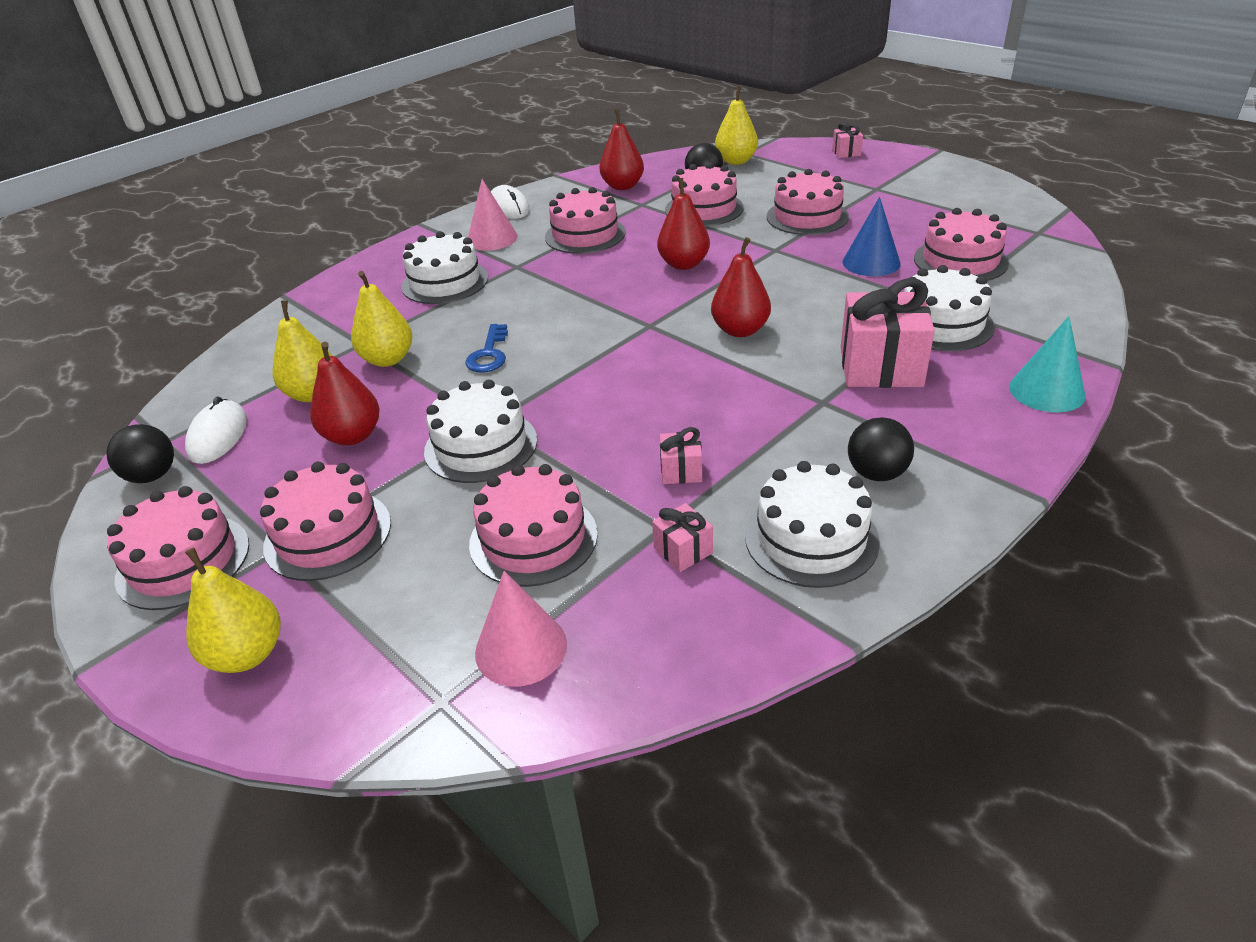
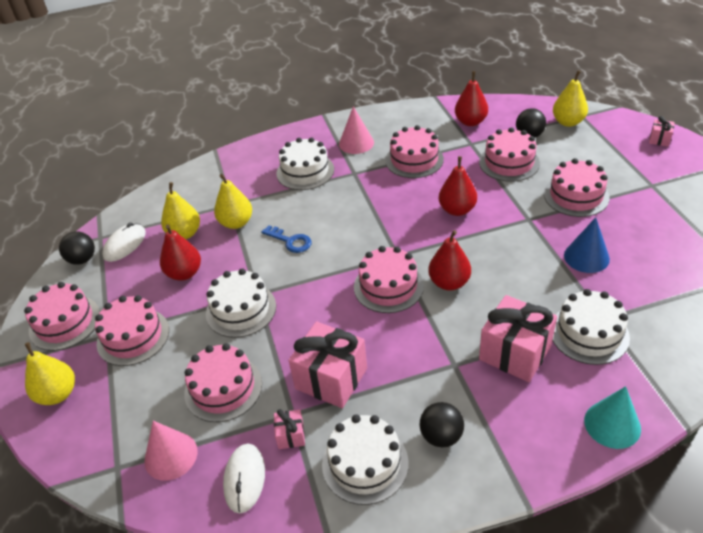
camera: 30 degrees right, 5 degrees up
(489, 354) = (290, 241): blue key -> blue key turned 90 degrees counterclockwise
(509, 207) = (385, 117): white mouse -> white mouse (244, 479)
(681, 471) = (331, 378): pink gift -> pink gift, size x2.13
(960, 261) = (655, 280): pink cake -> pink cake (388, 286)

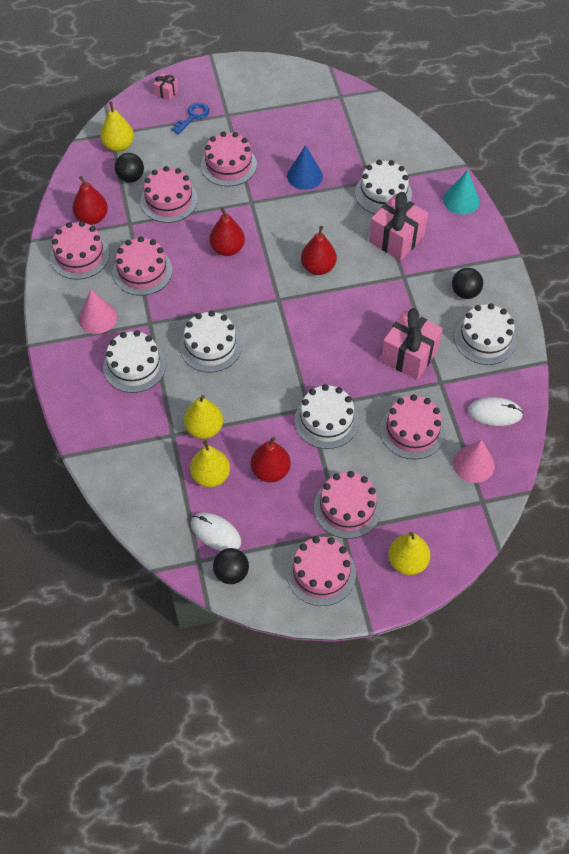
camera: 90 degrees left, 15 degrees up
(290, 241) = (242, 381): blue key -> blue key (193, 117)
(291, 435) = (459, 383): pink gift -> none
(331, 214) = (210, 346): none -> white cake
(388, 286) = (315, 309): pink cake -> pink cake (79, 255)

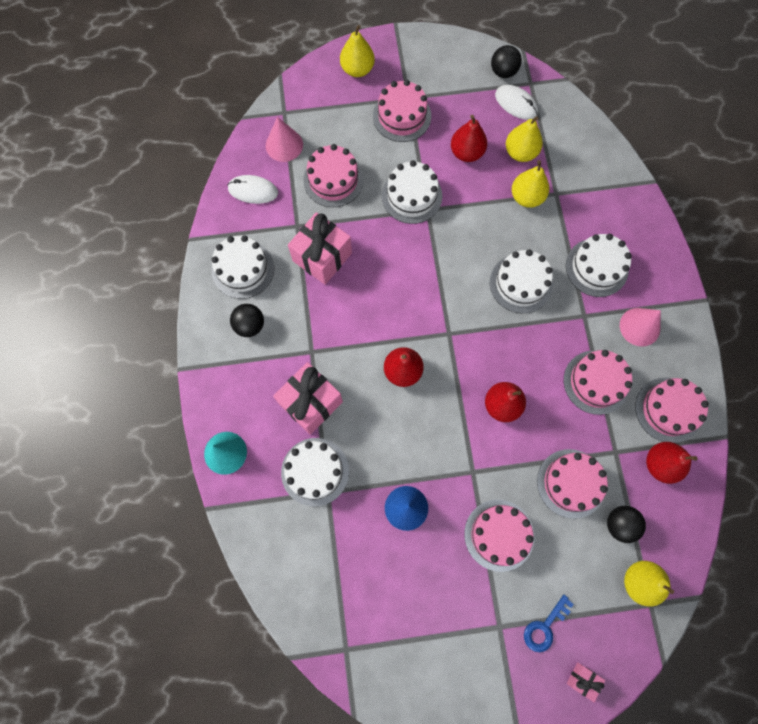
camera: 175 degrees left, 15 degrees up
(321, 573) = (429, 66): pink cake -> none

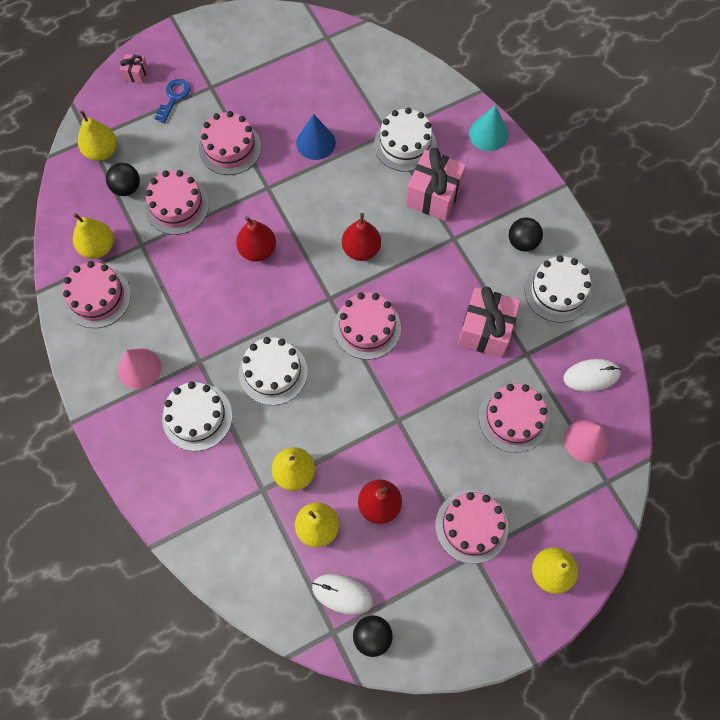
camera: 160 degrees right, 5 degrees down
(412, 196) = (421, 429): white cake -> none
(596, 382) = (173, 300): pink cake -> pink cake (367, 328)
(660, 464) = (98, 247): red pear -> yellow pear

